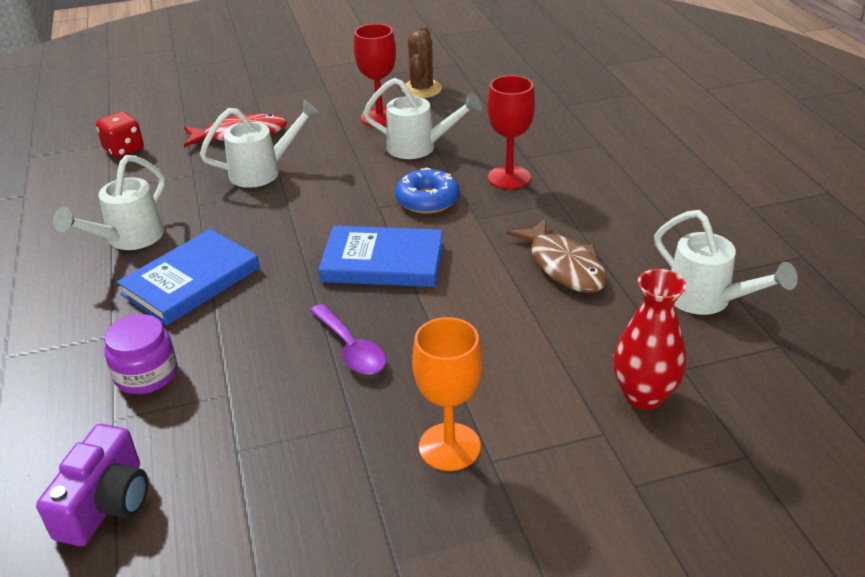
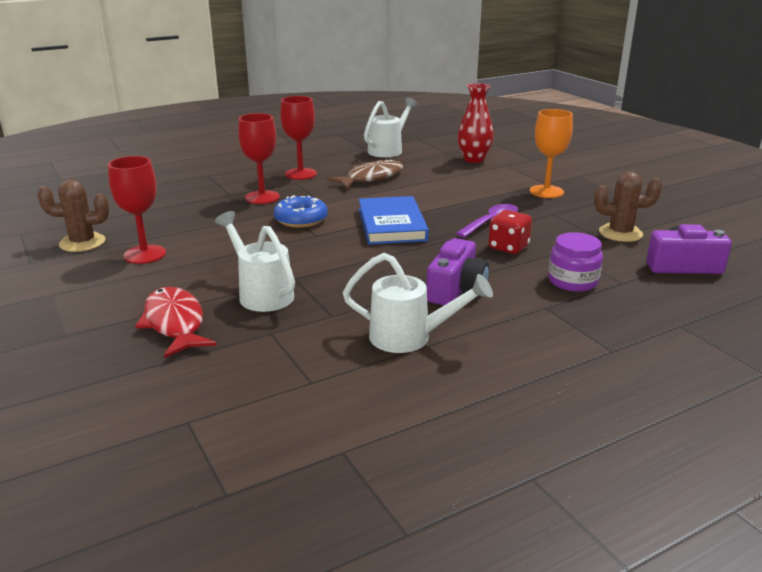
camera: 105 degrees left, 10 degrees down
(124, 150) = (210, 401): red dice -> red dice (508, 247)
(191, 281) = (456, 290): blue book -> purple camera
(244, 478) = (620, 233): none -> brown cactus
(419, 147) = (211, 231): white watering can -> none
(592, 208) = (300, 174): none -> red goblet

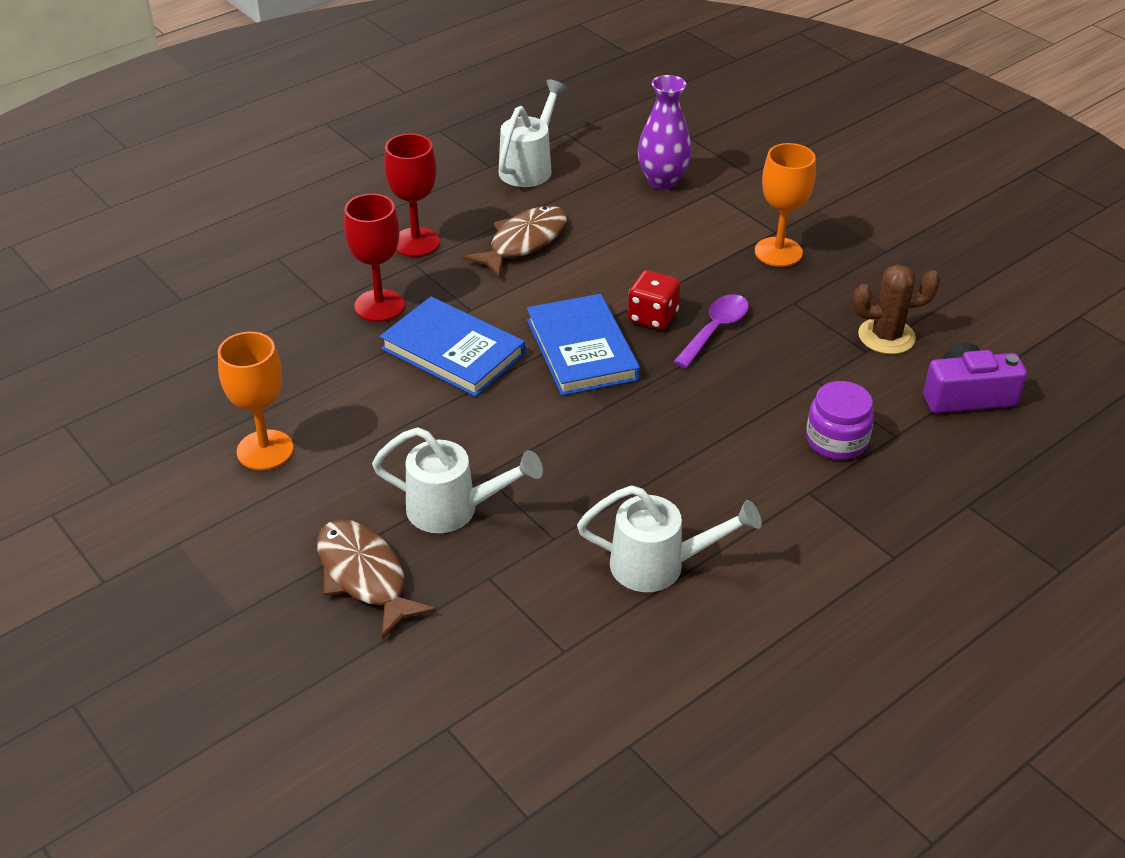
camera: 10 degrees left, 15 degrees up
(82, 243) = (164, 435): brown cactus -> none
(145, 254) = (265, 450): red goblet -> orange goblet
(175, 323) = (364, 576): red fish -> brown fish
(261, 294) = (453, 509): white watering can -> white watering can turned 150 degrees clockwise
(301, 219) = (453, 351): blue donut -> blue book
(456, 290) = (696, 473): purple camera -> none
(474, 159) = (662, 181): red vase -> purple vase
(508, 247) = (746, 382): red dice -> red dice (652, 317)

